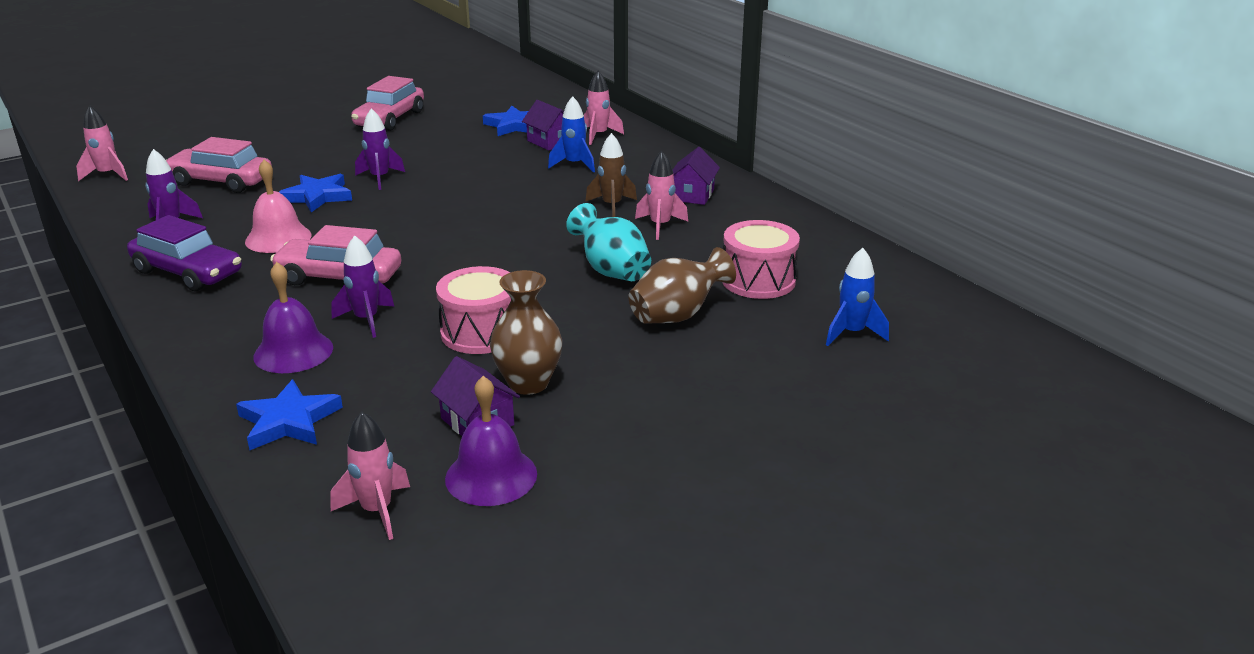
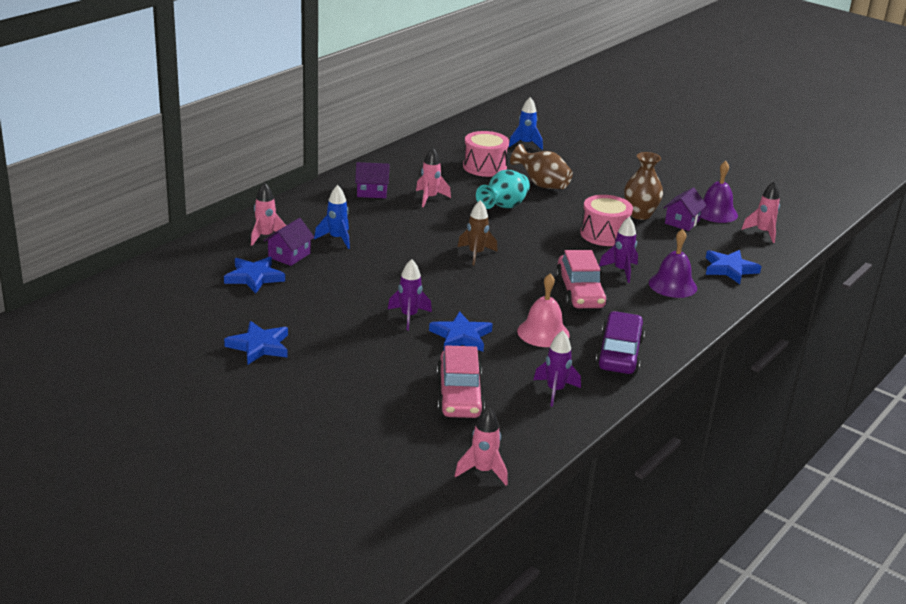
camera: 110 degrees left, 0 degrees up
(390, 119) = (259, 346): pink car -> blue star
(612, 206) = (407, 216): brown rocket -> brown rocket (476, 254)

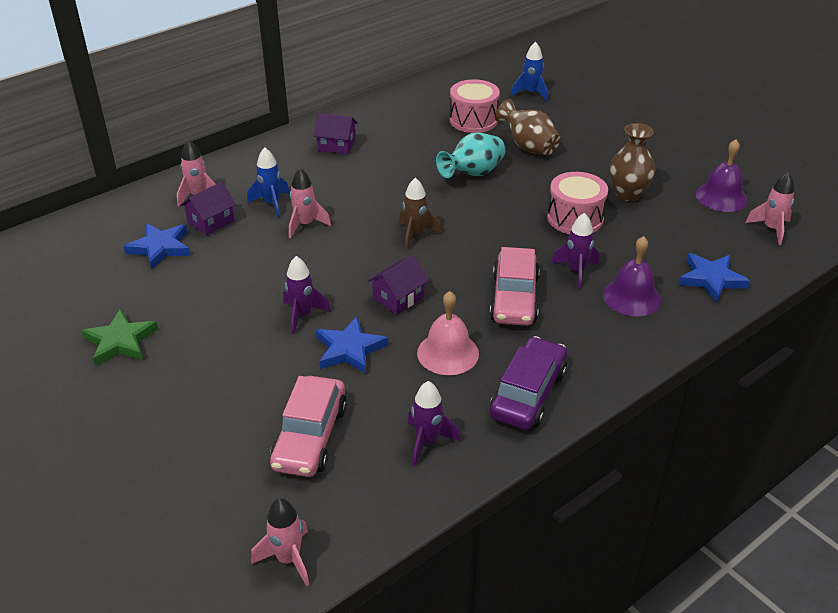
camera: 15 degrees right, 10 degrees up
(259, 346) = (120, 341): blue star -> green star
(430, 198) = (395, 157): pink rocket -> pink rocket (305, 225)
(682, 222) = (675, 207): purple house -> purple house (398, 298)

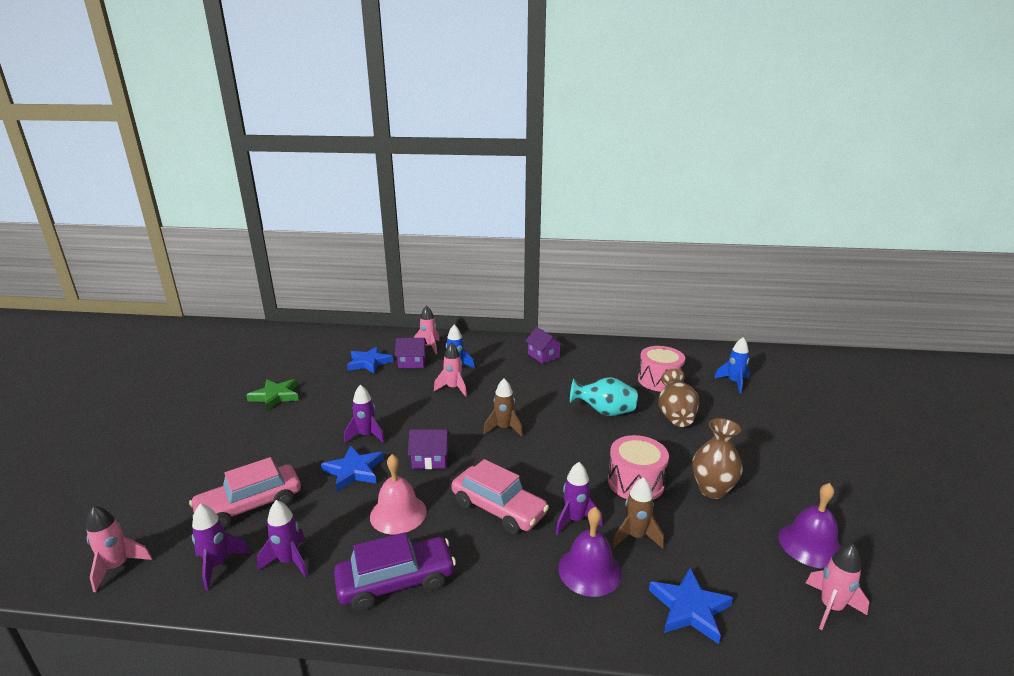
camera: 45 degrees right, 15 degrees down
(375, 488) = (218, 565): none -> purple rocket
(514, 298) = (498, 508): pink car -> pink car turned 105 degrees counterclockwise
(627, 257) = (635, 537): none -> brown rocket

